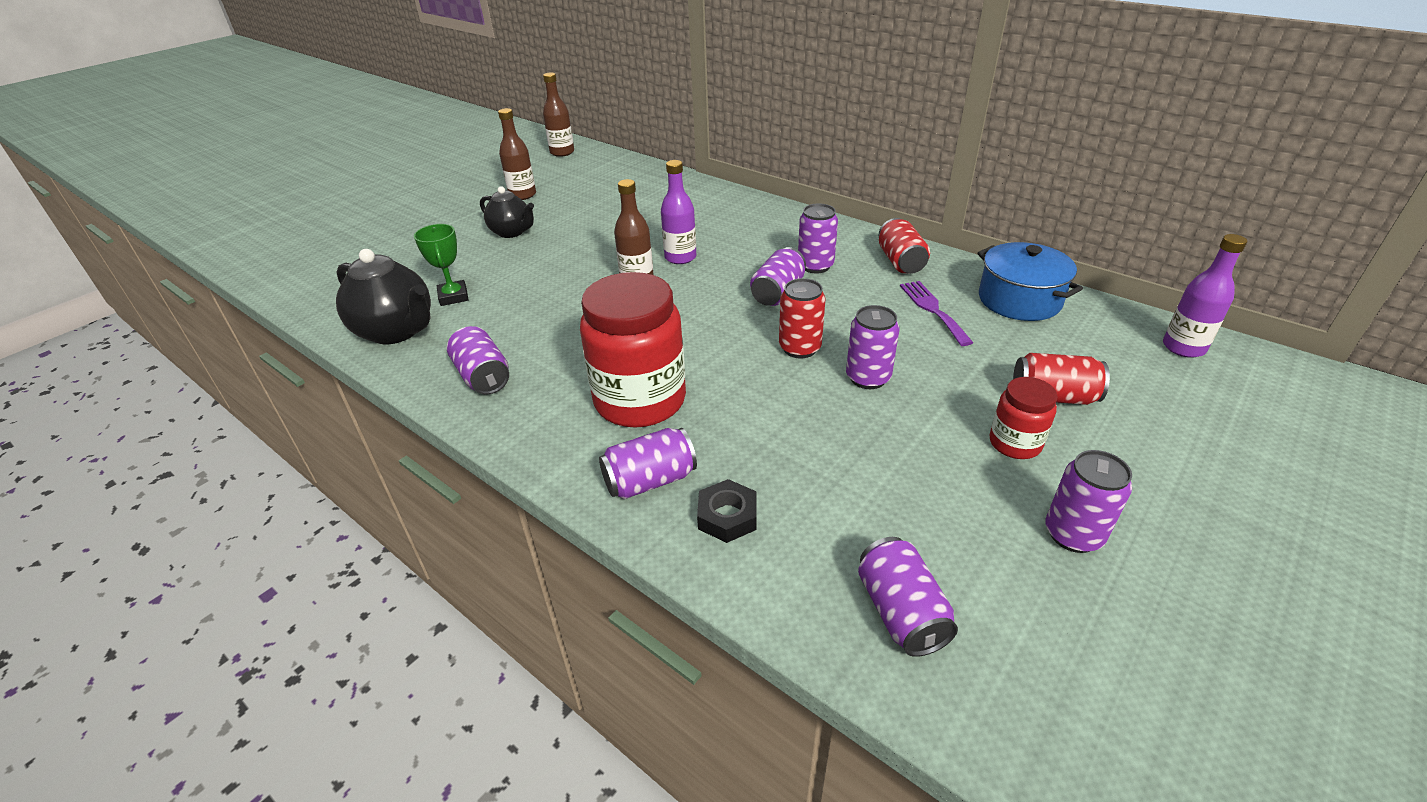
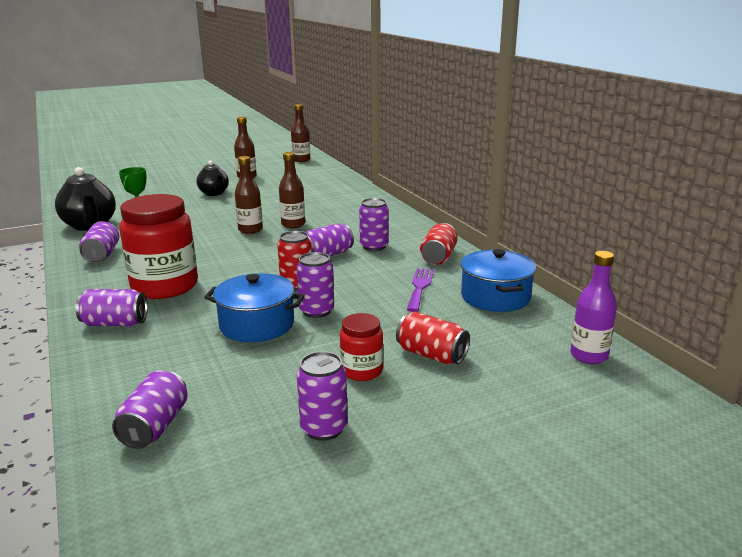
camera: 25 degrees right, 15 degrees down
(680, 257) = (293, 224): purple bottle -> brown bottle
(727, 516) = (130, 351): black nut -> none
(827, 421) = (257, 325): none -> blue pot

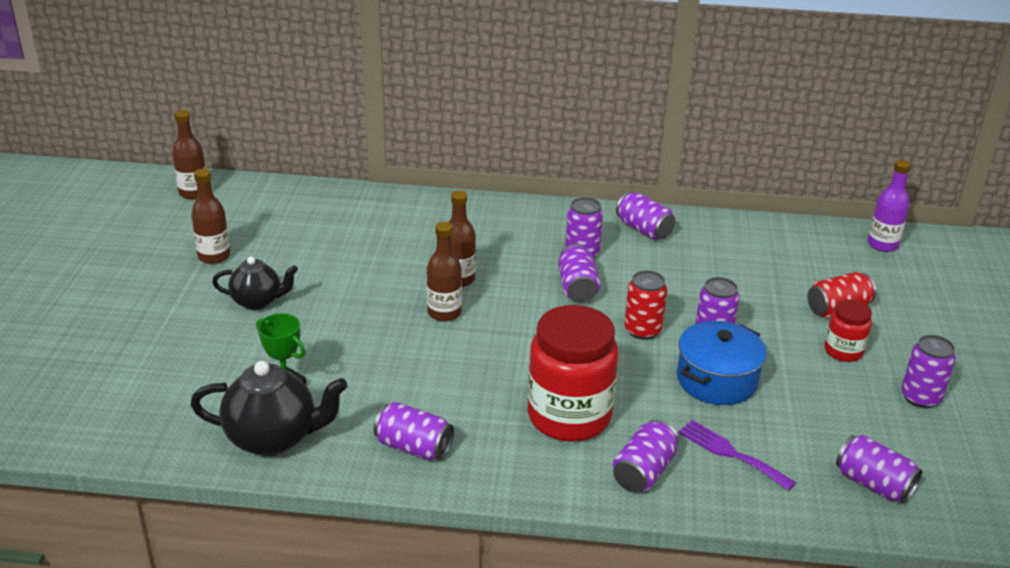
camera: 60 degrees left, 10 degrees up
(420, 287) = (705, 266): purple fork -> purple fork (731, 453)
(438, 257) = (644, 229): red can -> purple can
(495, 297) = (756, 238): blue pot -> none

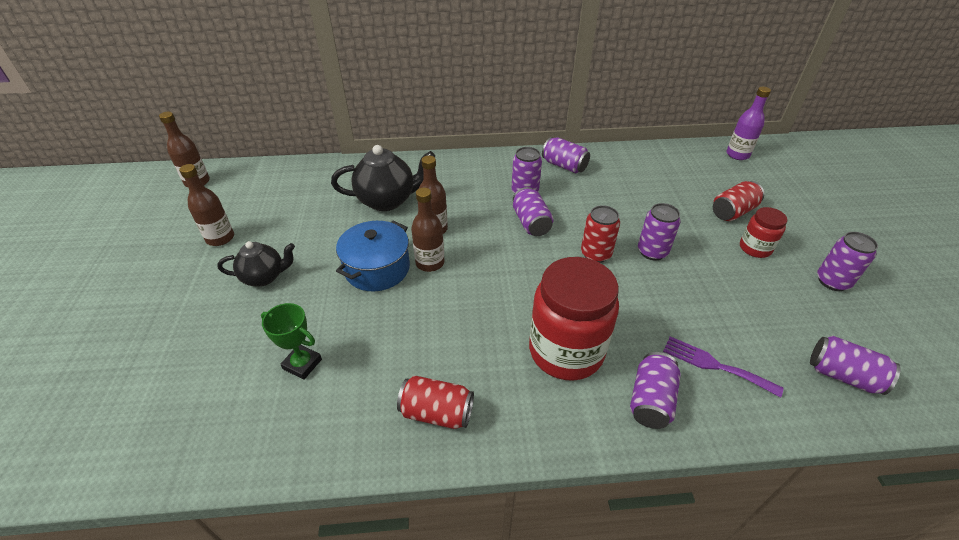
camera: 10 degrees left, 10 degrees up
(273, 438) = (299, 428): black teapot -> black teapot (387, 200)
(414, 447) = (437, 412): purple can -> red can
(717, 380) = (672, 292): blue pot -> blue pot (377, 269)

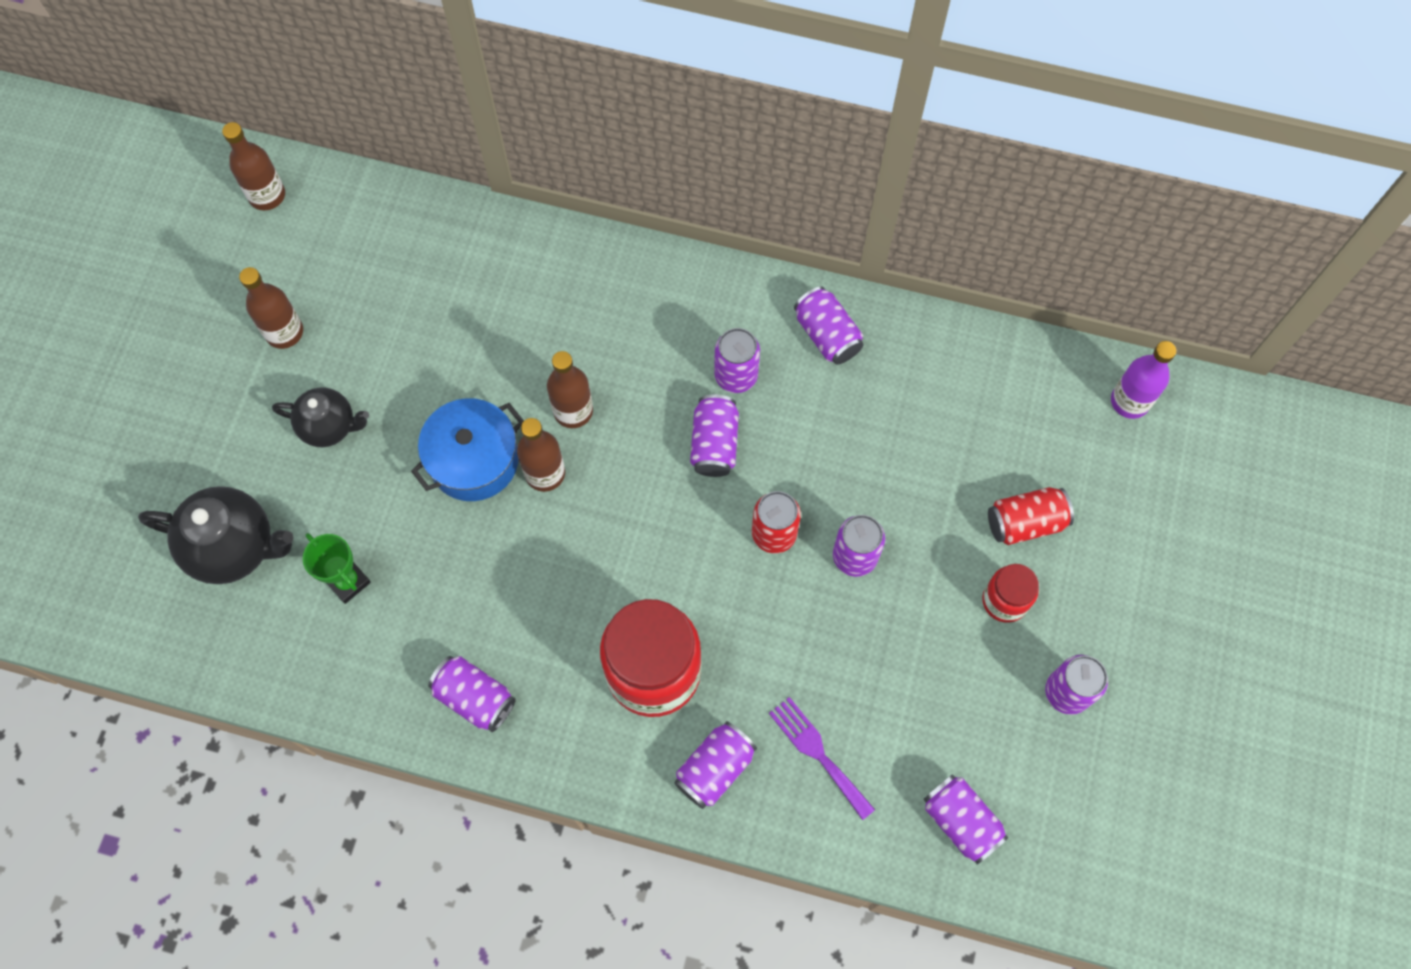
camera: 20 degrees right, 25 degrees up
(387, 200) = (528, 328): black teapot -> black teapot (234, 547)
(437, 412) = (475, 698): red can -> purple can

